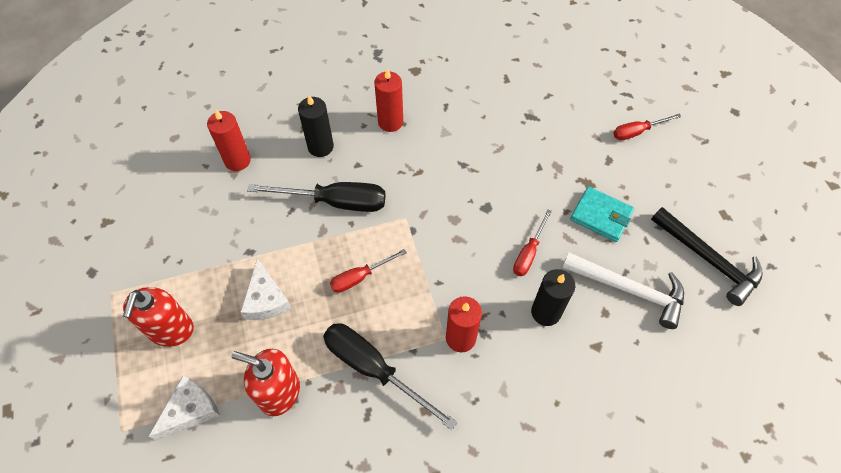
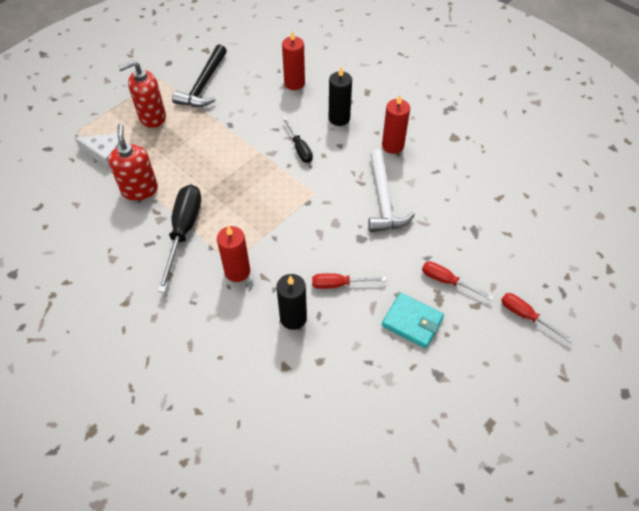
camera: 60 degrees right, 5 degrees down
(266, 299) = (200, 150): white cheese -> none
(335, 202) = (299, 148): black screwdriver -> black screwdriver, size x0.57
(360, 277) = (249, 190): red screwdriver -> red screwdriver (447, 281)
(601, 216) = (412, 322): turquoise wallet -> turquoise wallet turned 60 degrees counterclockwise
(630, 290) = (353, 372): white hammer -> white hammer (383, 200)
(709, 260) = (428, 427): black hammer -> black hammer (203, 85)

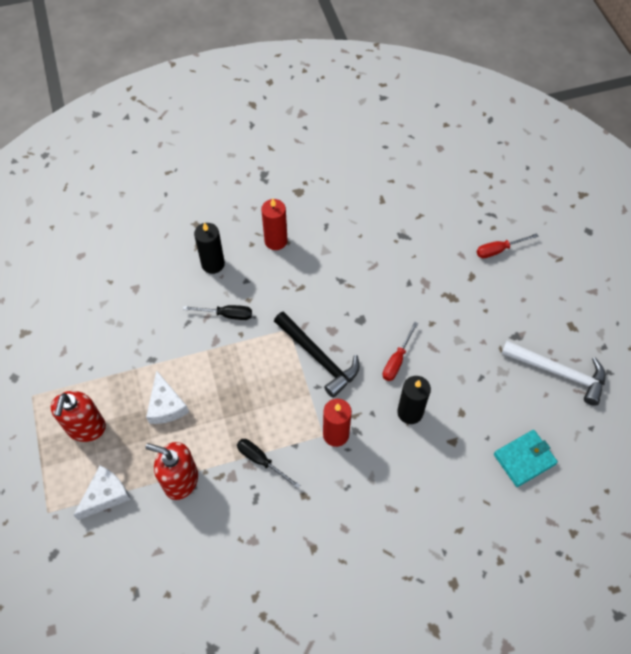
camera: 60 degrees left, 5 degrees up
(183, 231) = (261, 461): black screwdriver -> black screwdriver, size x0.57
(197, 151) = (166, 405): none -> white cheese
(203, 85) = (76, 358): black hammer -> black hammer (319, 358)
(294, 83) = (138, 277): red candle -> none
(383, 200) = (331, 281): white hammer -> white hammer (559, 373)
(412, 322) = (462, 327): turquoise wallet -> turquoise wallet (524, 459)
(447, 281) = (439, 282): red screwdriver -> none

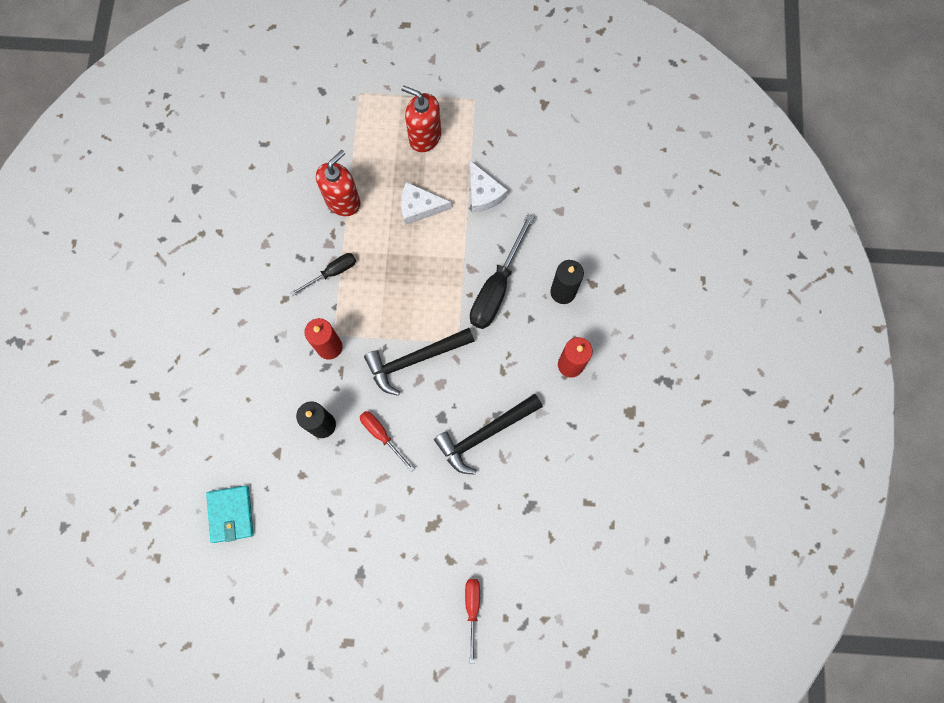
camera: 110 degrees right, 15 degrees up
(105, 495) = (355, 139): white cheese -> white cheese (483, 193)
(226, 315) = (496, 288): black screwdriver -> black screwdriver, size x1.76
(361, 284) = (484, 434): none -> black hammer
(559, 373) = (301, 598): white hammer -> none

